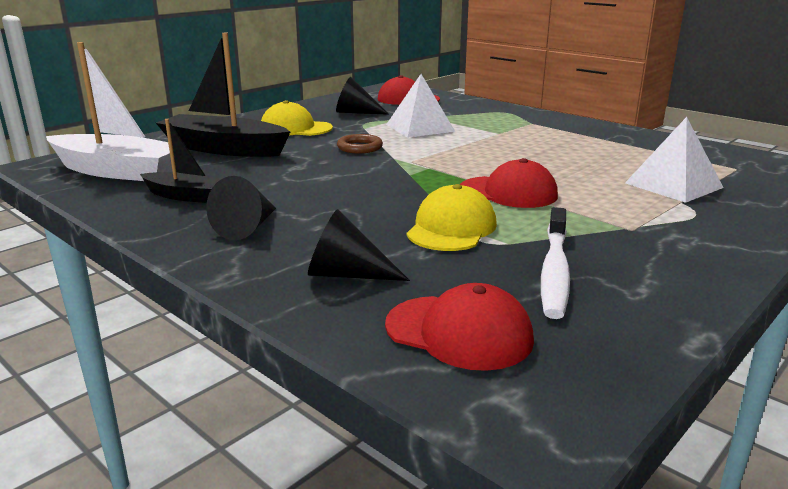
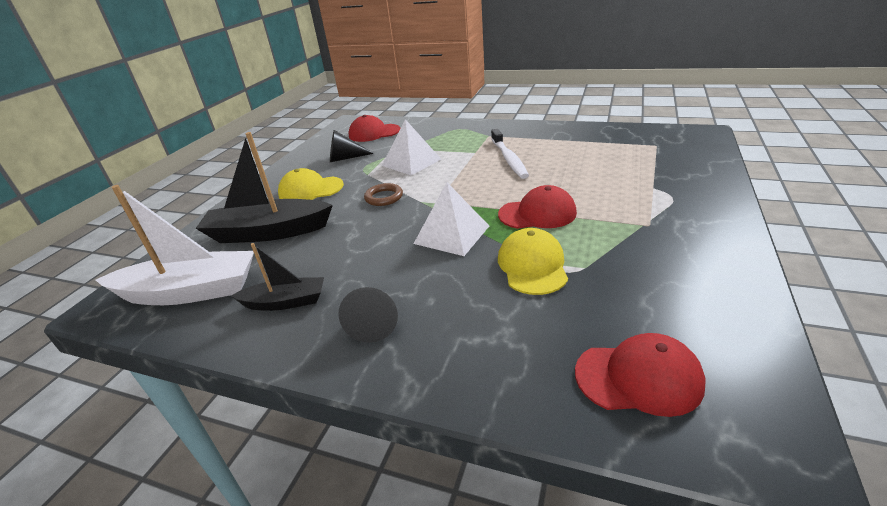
camera: 20 degrees left, 10 degrees up
(346, 274) = (502, 347): black cone -> none
(555, 271) = (640, 285): white toothbrush -> white toothbrush (509, 159)
(673, 185) = (634, 172): white pyramid -> white pyramid (452, 234)

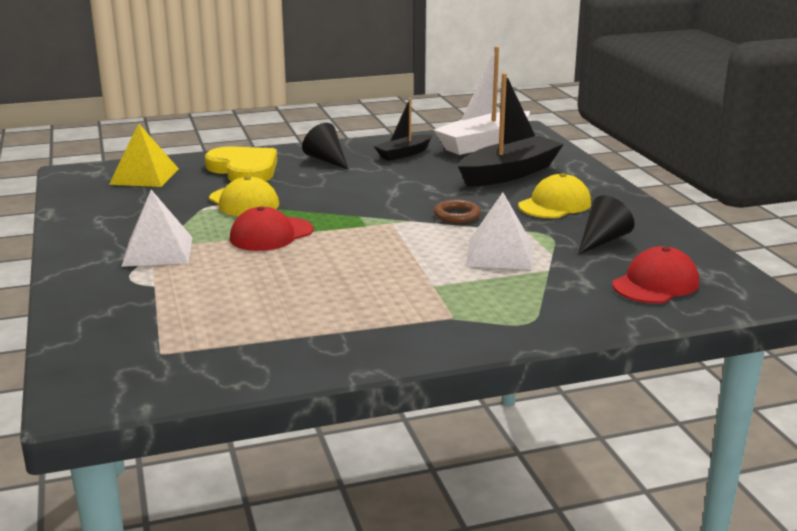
camera: 140 degrees right, 10 degrees down
(452, 234) = (337, 205): white pyramid -> white pyramid (157, 251)
(487, 339) = (244, 169): none -> yellow heart
(509, 159) = (370, 285): white toothbrush -> none
(638, 378) = (144, 176): red cap -> yellow pyramid

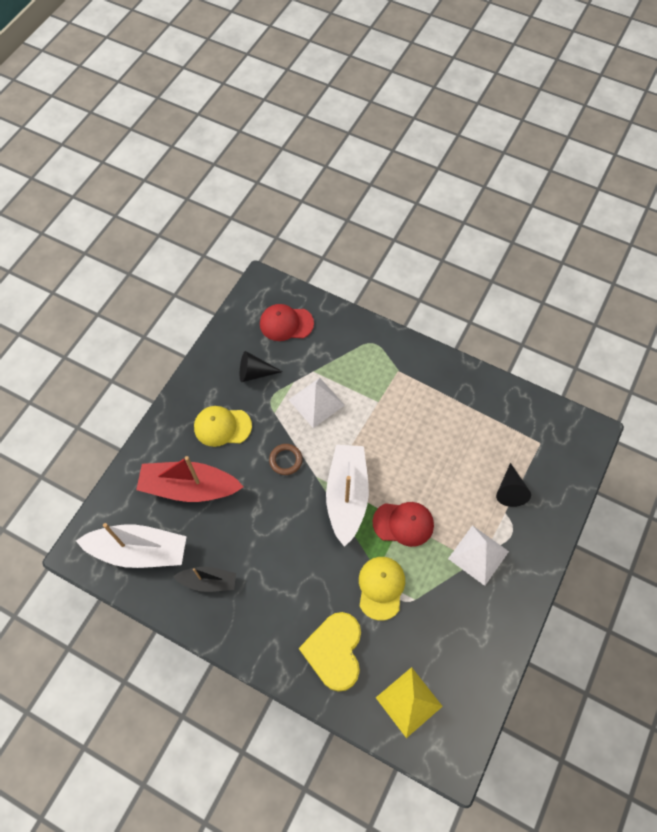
camera: 135 degrees left, 40 degrees up
(327, 160) = (267, 618): black cone -> black cone (510, 490)
(358, 224) = (347, 496): none -> white boat
(509, 173) = (189, 487): black boat -> red boat

